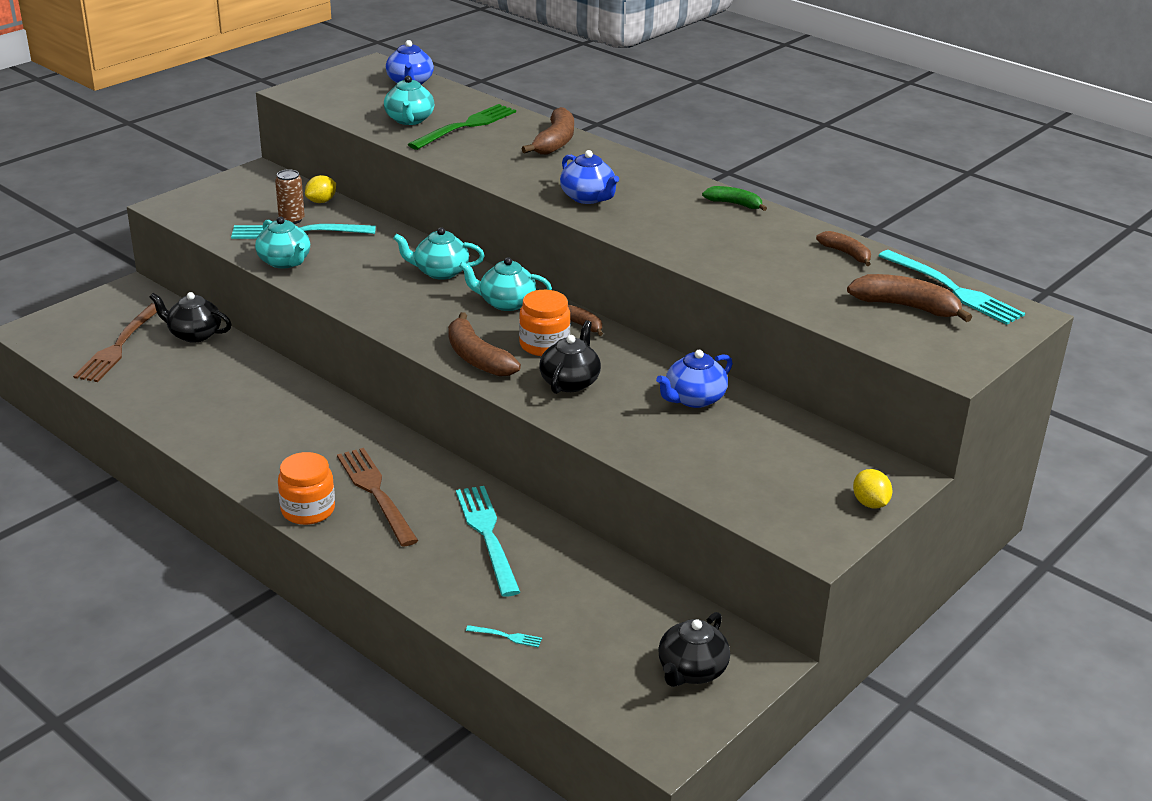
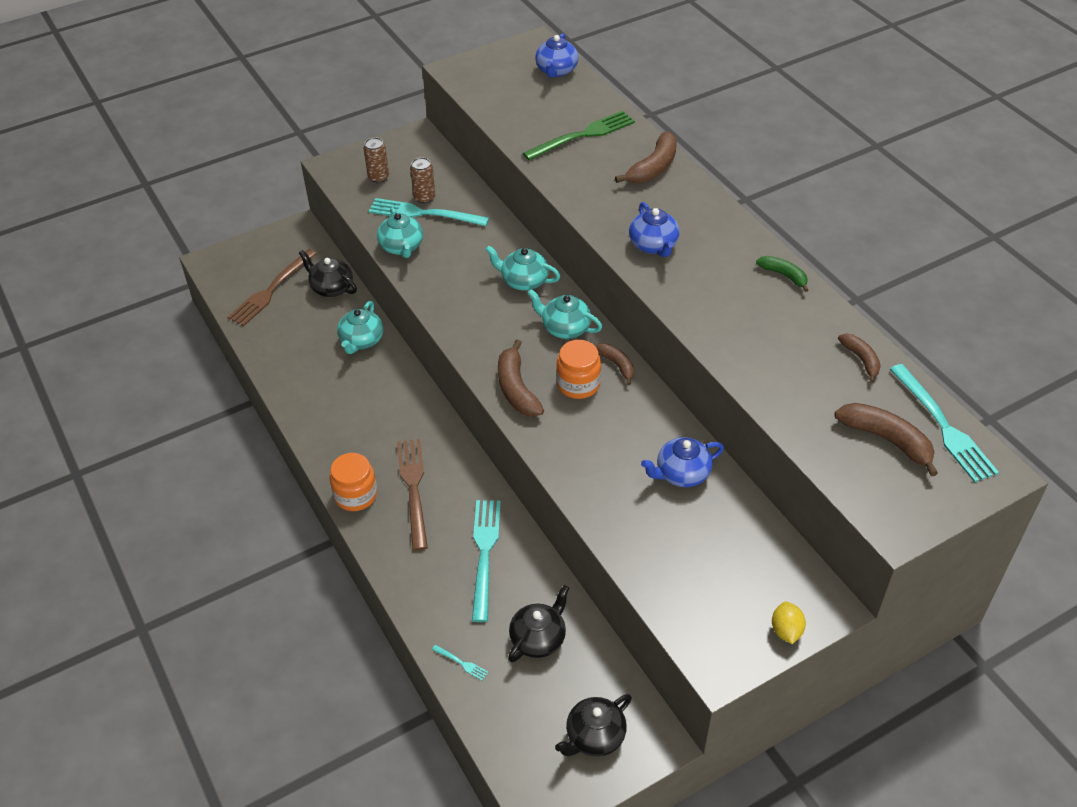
camera: 20 degrees right, 15 degrees up
(229, 209) = (378, 177): none -> brown can
(321, 201) = (456, 179): yellow lemon -> none
(409, 120) = (537, 120): turquoise teapot -> turquoise teapot (361, 341)
(570, 382) = (583, 432): black teapot -> black teapot (538, 638)

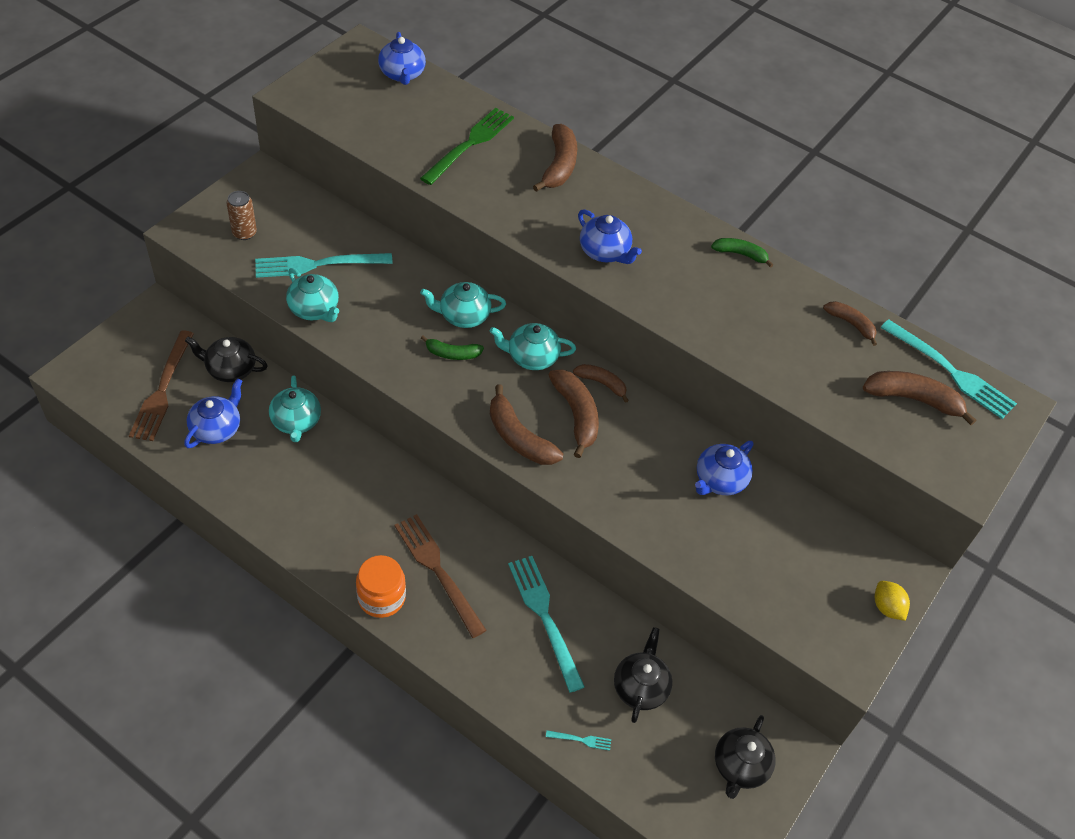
camera: 30 degrees left, 5 degrees up
(296, 330) = (217, 429): none -> blue teapot
(424, 197) = (308, 245): brown can -> none
(497, 308) = (452, 354): none -> green banana
(578, 384) = (576, 415): orange jar -> brown banana

